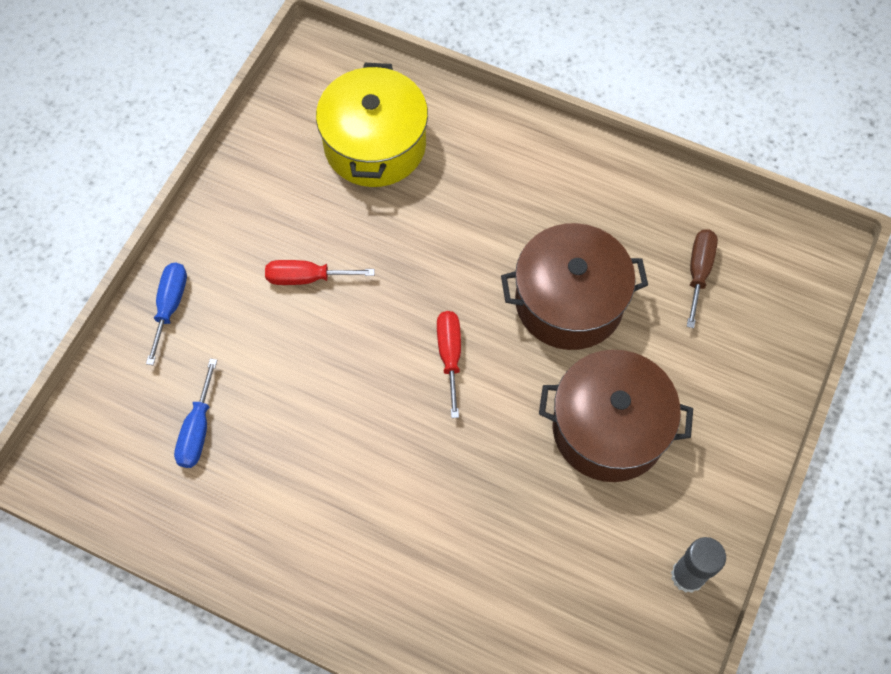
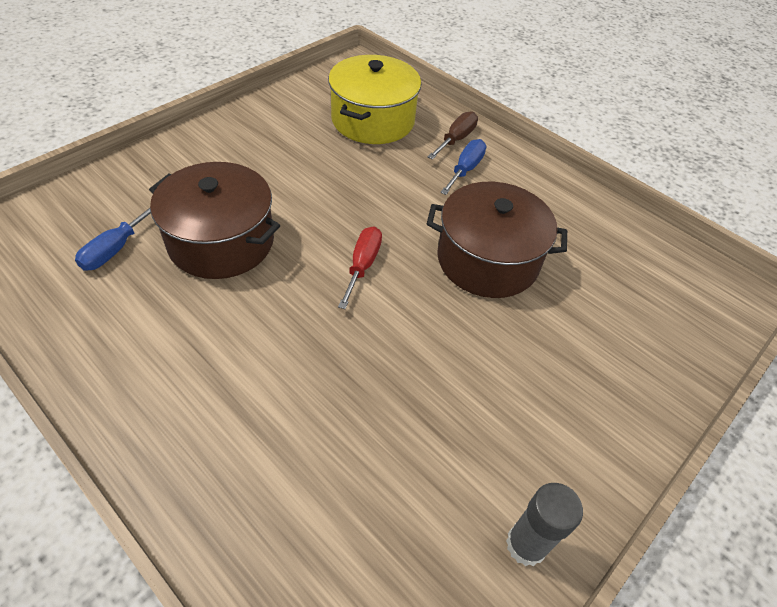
camera: 15 degrees right, 15 degrees down
(170, 306) = (155, 165): blue screwdriver -> blue screwdriver (465, 169)
(307, 278) = (273, 179): red screwdriver -> none
(609, 428) = (488, 369): brown pot -> brown pot (221, 241)
(698, 272) = (616, 274): brown screwdriver -> brown screwdriver (456, 139)

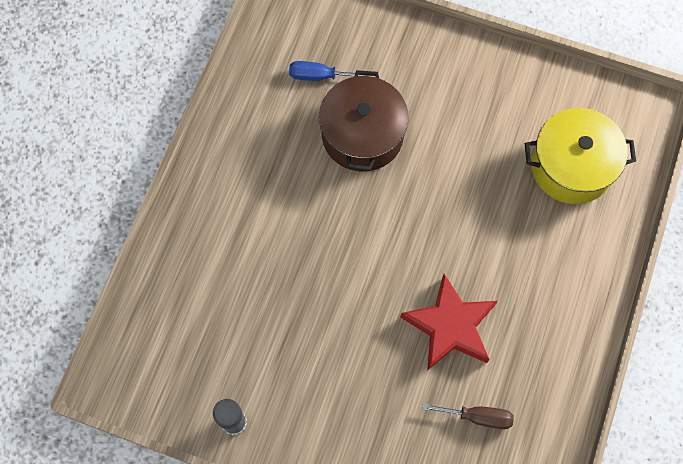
camera: 70 degrees right, 20 degrees up
(362, 265) = (393, 239): red screwdriver -> none
(456, 139) = (590, 247): brown screwdriver -> brown screwdriver (478, 417)
(465, 169) = (551, 270): blue screwdriver -> none
(487, 260) = (450, 326): brown pot -> red star

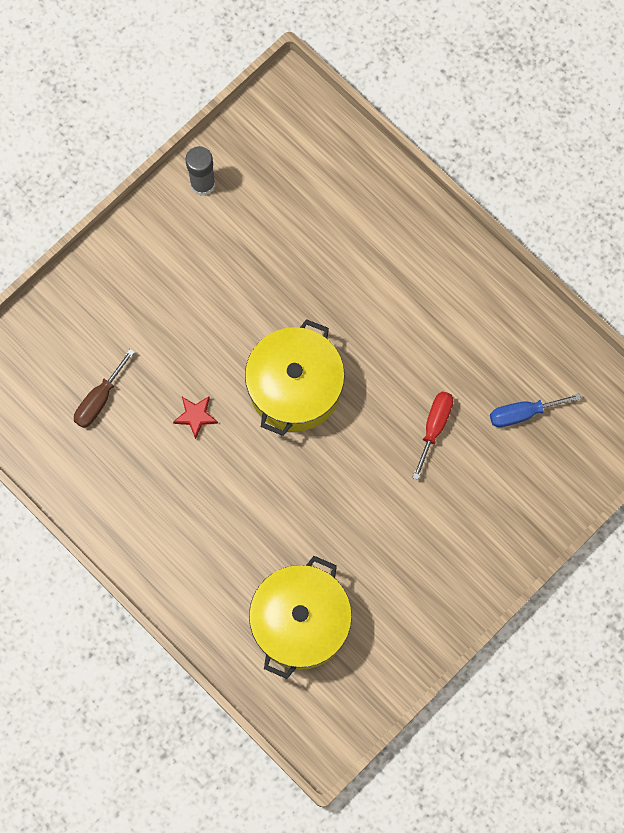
camera: 115 degrees right, 5 degrees up
(319, 76) = (522, 413): blue screwdriver -> blue screwdriver turned 135 degrees counterclockwise
(362, 135) = (434, 427): brown pot -> red screwdriver
(383, 256) = (295, 387): none -> yellow pot
(450, 326) = (195, 416): red star -> red star, size x0.44

